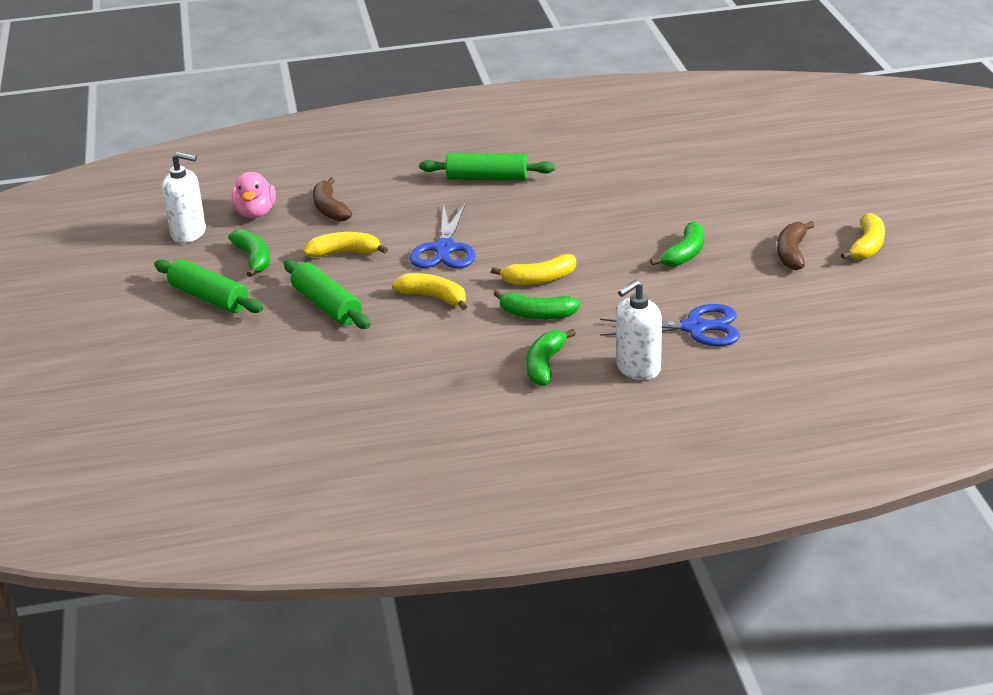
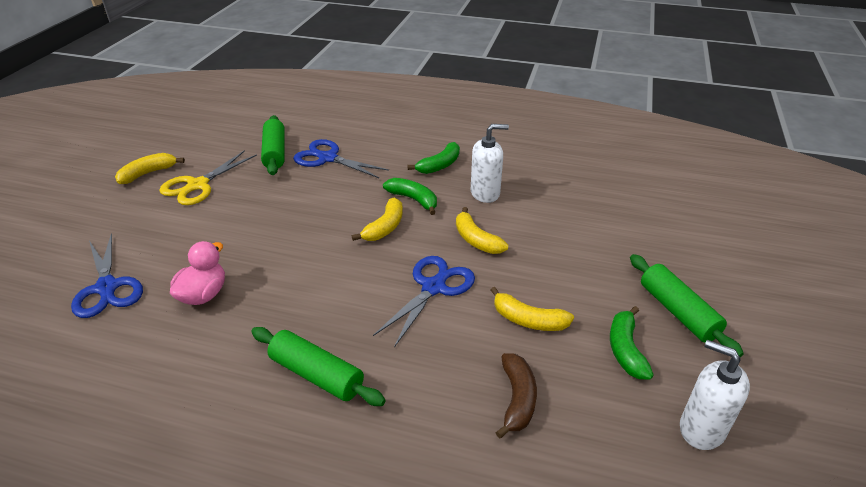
camera: 155 degrees left, 5 degrees up
(255, 213) = (610, 433): pink duck -> pink duck (203, 295)
(327, 306) = (568, 263): green rolling pin -> green rolling pin (275, 152)
(539, 279) = (385, 227): yellow banana -> yellow banana turned 105 degrees clockwise
(638, 368) = (388, 147): white soap dispenser -> white soap dispenser (485, 193)
(684, 254) = (262, 210): green banana -> none
(722, 167) = (107, 287): none -> blue scissors
(792, 253) = (198, 185): brown banana -> yellow scissors

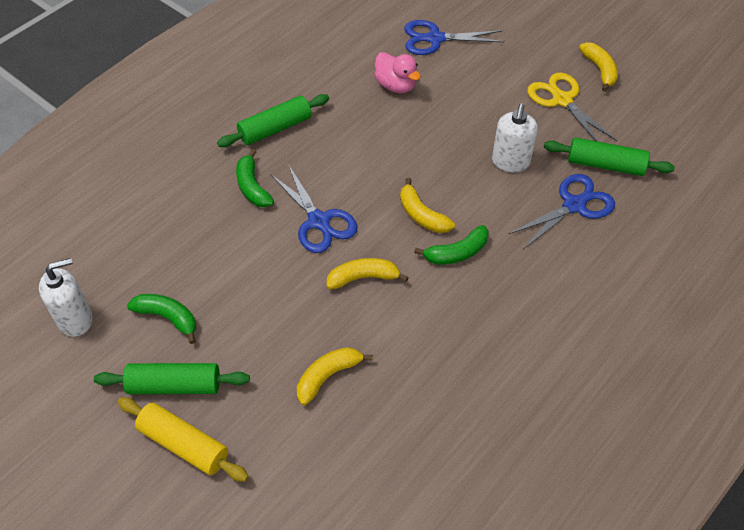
camera: 115 degrees right, 15 degrees up
(439, 165) = (514, 301): green banana -> green banana (252, 187)
(485, 193) = (437, 320): white soap dispenser -> white soap dispenser (510, 162)
(517, 399) = (178, 225): brown banana -> none
(528, 320) = (241, 268): yellow banana -> yellow banana (328, 376)
(712, 283) = (184, 444): none -> yellow rolling pin

